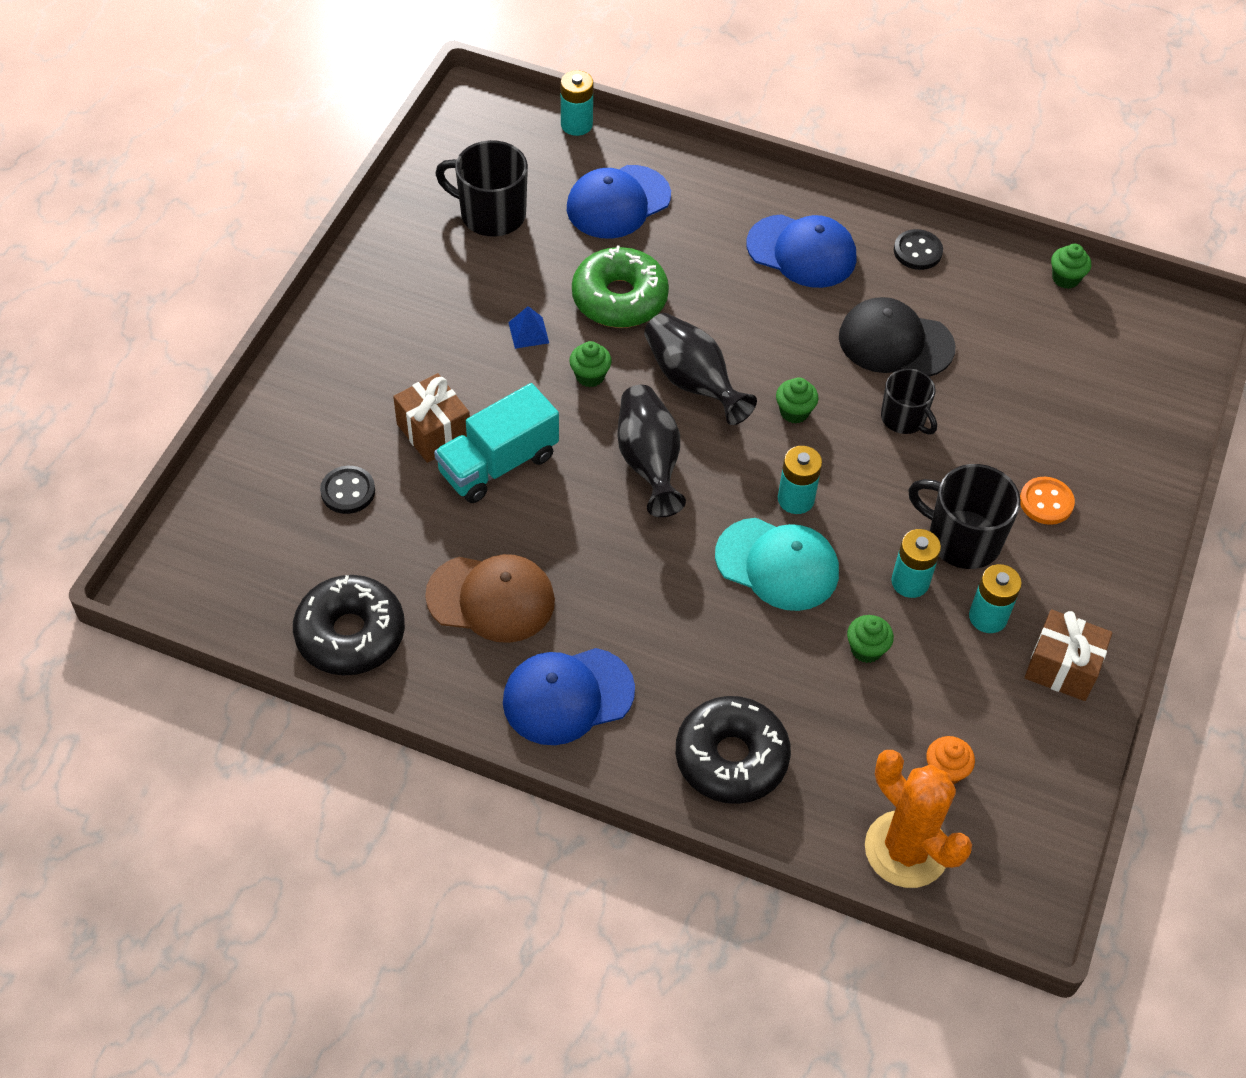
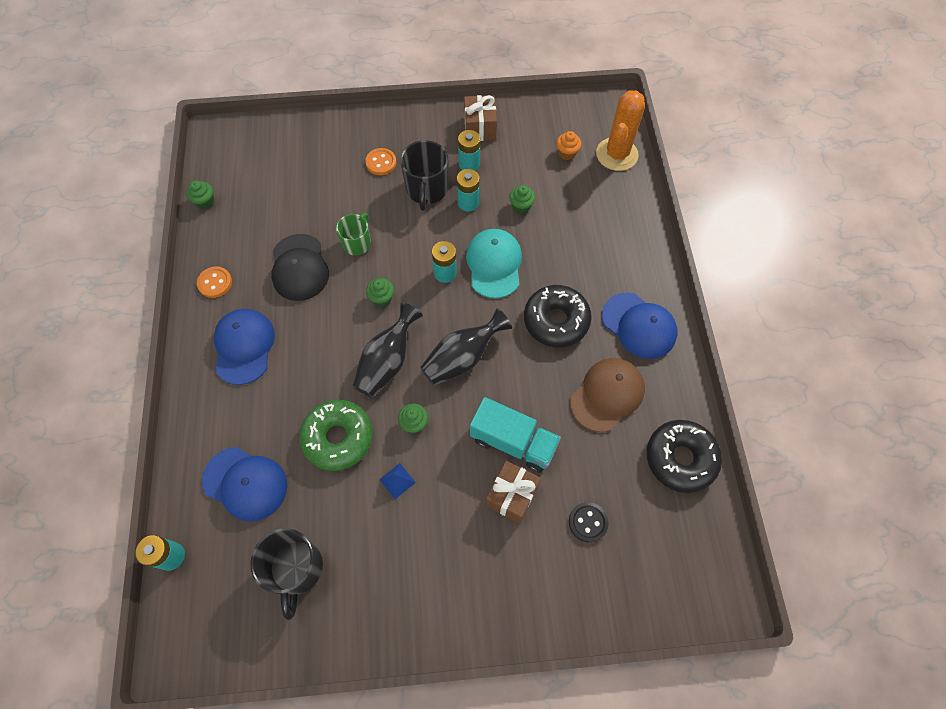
camera: 115 degrees left, 10 degrees up
(491, 598) = (607, 395): brown cap -> brown cap turned 60 degrees clockwise
(731, 758) = (621, 238): black donut -> black donut (556, 320)
(904, 418) = (357, 243): black mug -> green mug
(917, 251) = (215, 283): black button -> orange button

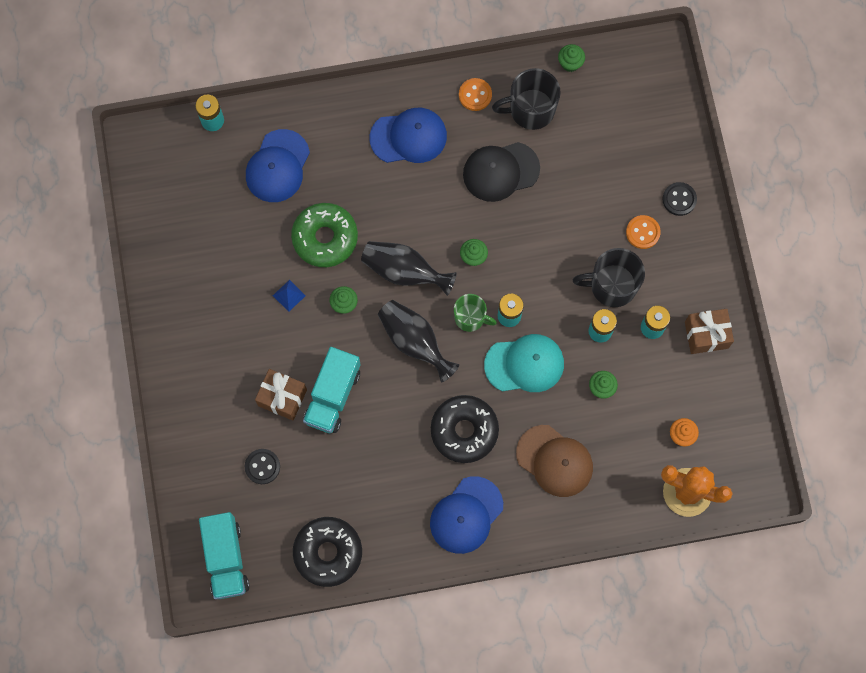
camera: 85 degrees right, 10 degrees up
(296, 569) = (208, 223): black mug -> black mug (530, 110)
(355, 134) = (679, 199): none -> black button
(357, 243) = (536, 223): green mug -> green mug (470, 318)
(607, 395) = (387, 483): brown cap -> brown cap (555, 461)
(691, 570) = (226, 559): none -> turquoise truck

